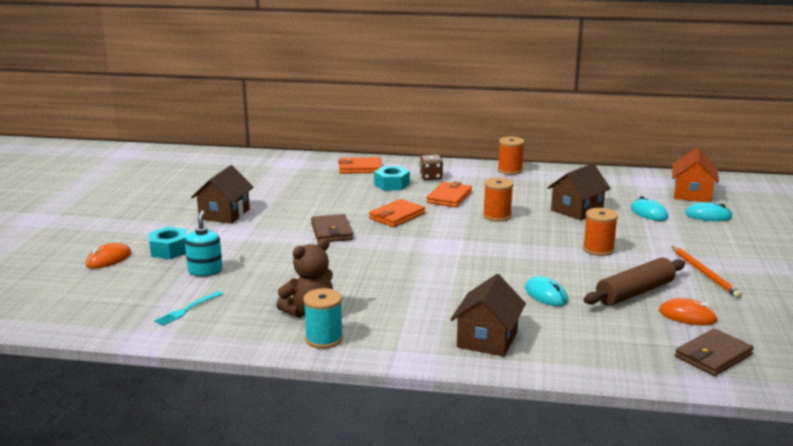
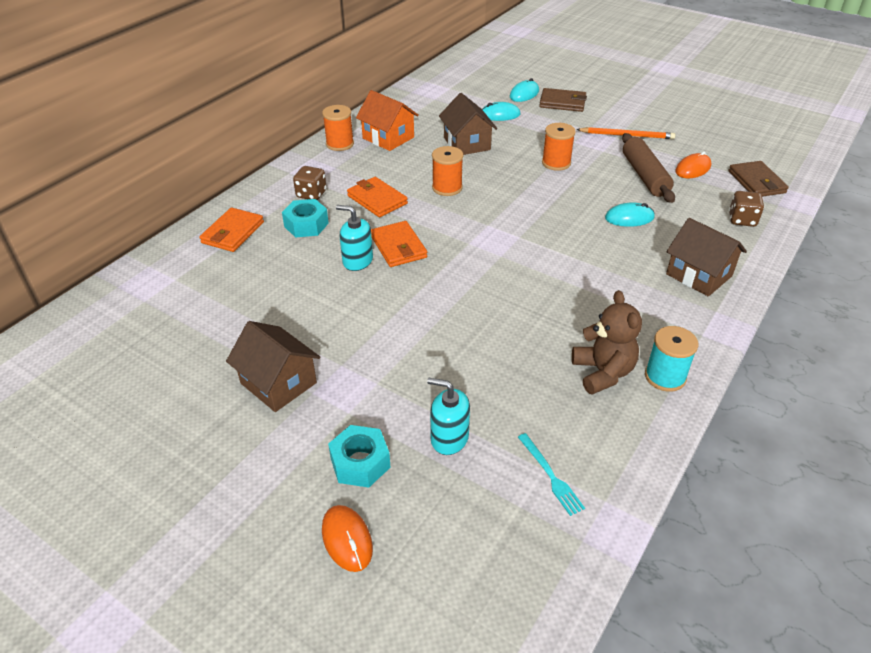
camera: 65 degrees left, 20 degrees up
(331, 231) = (405, 304): brown wallet -> brown wallet (562, 103)
(366, 207) = (357, 261): none -> turquoise soap dispenser
(617, 353) = (742, 220): none -> brown dice
(692, 194) = (476, 83): orange house -> orange house (388, 138)

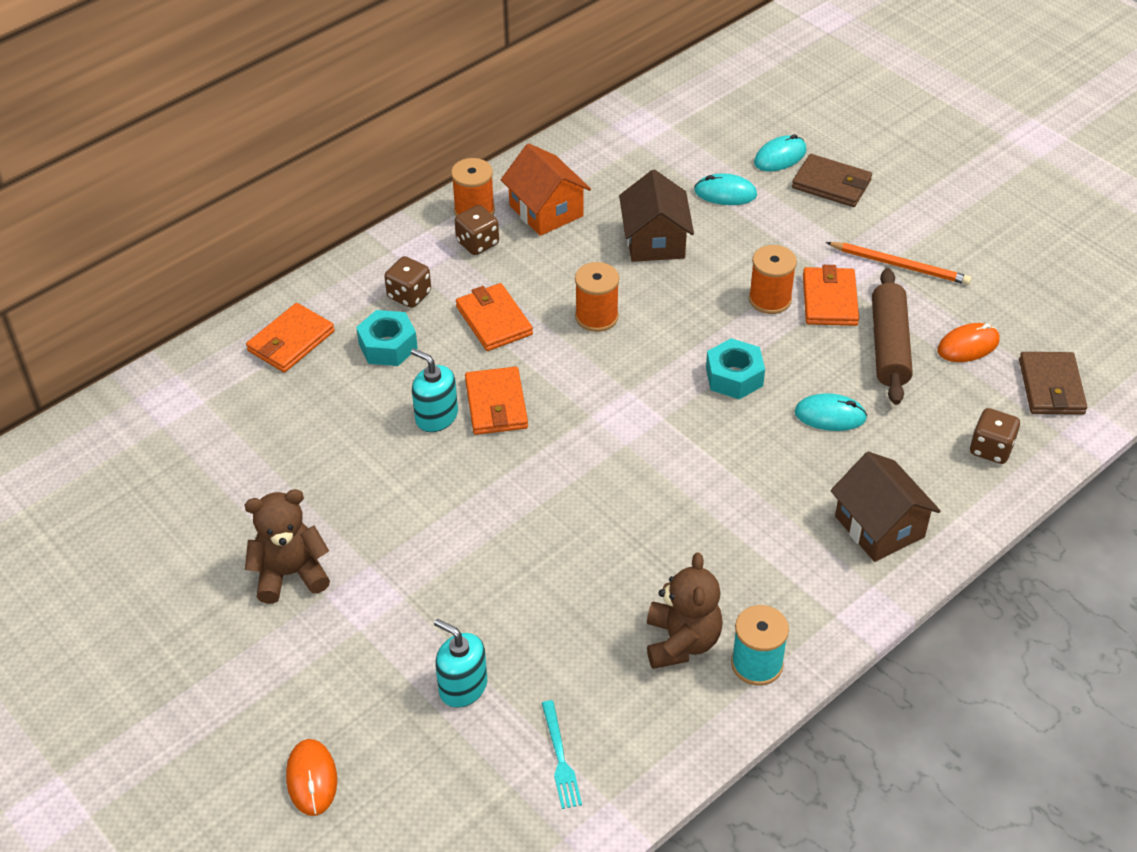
camera: 15 degrees right, 5 degrees up
(278, 383) = (290, 574): brown house -> brown teddy bear
(349, 160) = (477, 243): none -> brown dice
(360, 463) = (353, 695): turquoise nut -> turquoise nut (734, 377)
(594, 158) = (829, 300): none -> orange wallet

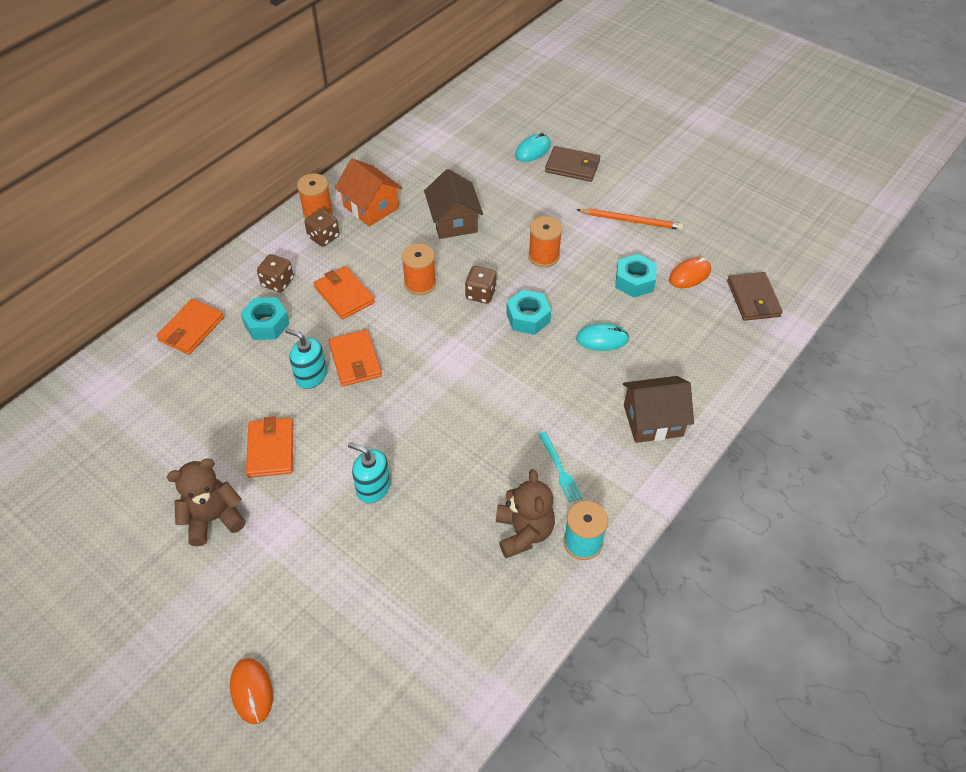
camera: 10 degrees left, 5 degrees up
(463, 687) = (362, 594): turquoise soap dispenser -> turquoise soap dispenser (373, 487)
(560, 758) = (446, 643): turquoise fork -> turquoise fork (560, 469)
(725, 193) = (498, 180): turquoise mouse -> none
(829, 300) = (586, 252): orange wallet -> orange wallet (271, 449)
(879, 527) = (653, 420): brown house -> brown house turned 60 degrees counterclockwise
(889, 346) = (634, 281): brown rolling pin -> turquoise nut
(991, 449) = (720, 350): brown dice -> brown dice (480, 294)

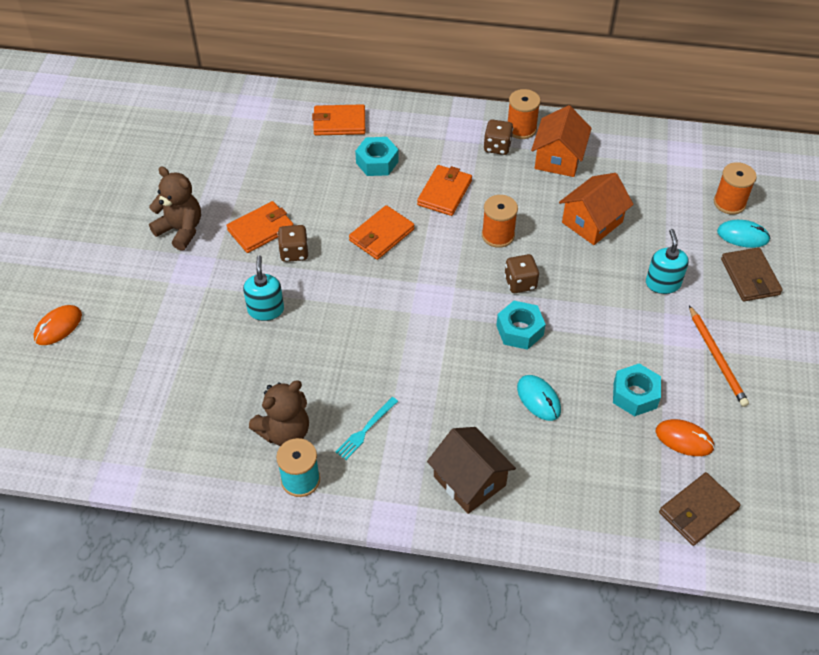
camera: 60 degrees right, 0 degrees up
(277, 282) = (424, 145): brown dice -> brown dice (294, 252)
(311, 375) = (346, 216): turquoise soap dispenser -> turquoise soap dispenser (663, 283)
(454, 221) = (592, 222): brown house -> orange house
(543, 256) = (606, 308): orange spool -> orange spool (729, 203)

